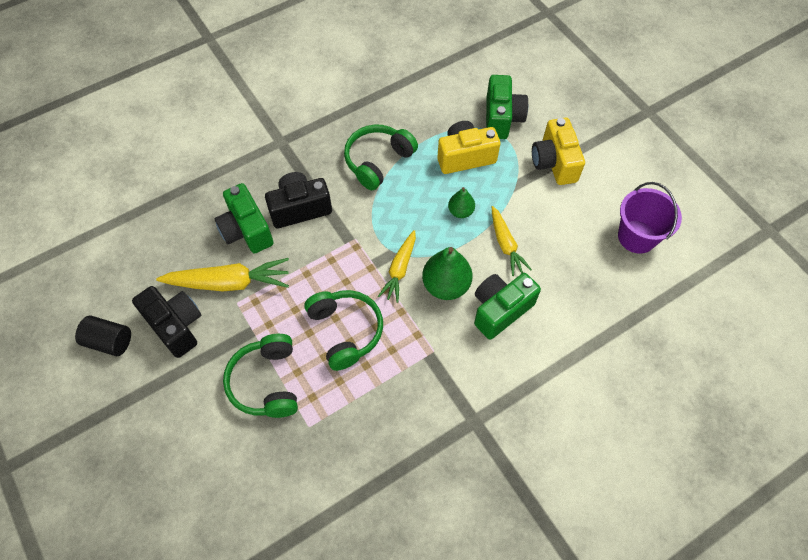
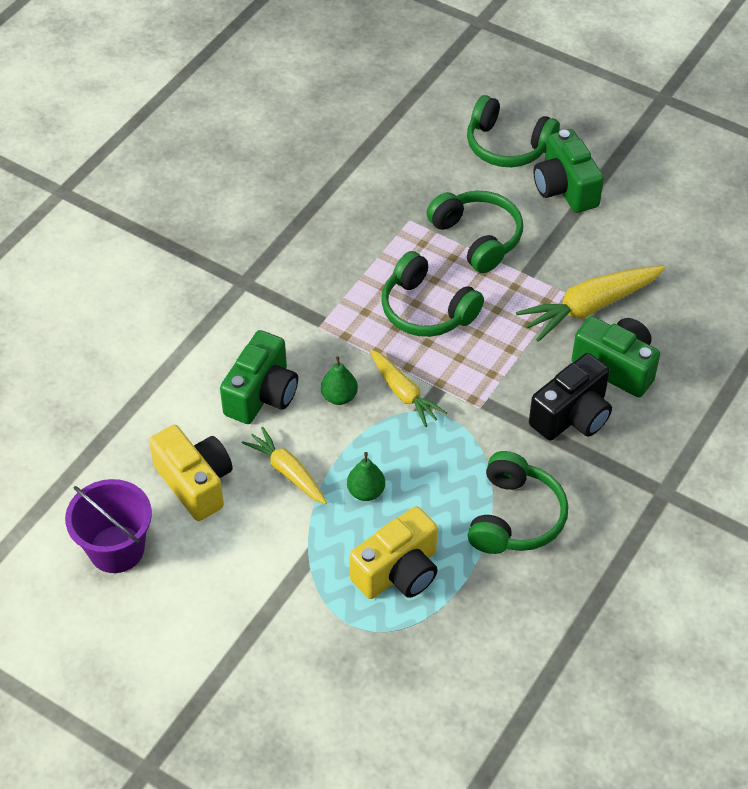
camera: 155 degrees right, 10 degrees down
(109, 341) = (665, 212): black cylinder -> none
(175, 474) = (507, 146): none -> green headphones
(176, 326) = (610, 249): black camera -> none
(400, 269) = (404, 393): yellow carrot -> yellow carrot turned 150 degrees clockwise
(446, 285) = (339, 397): green pear -> green pear, size x0.57
(502, 118) = (374, 658): green camera -> green camera (565, 188)
(554, 162) = (266, 614): yellow camera -> yellow camera (195, 483)

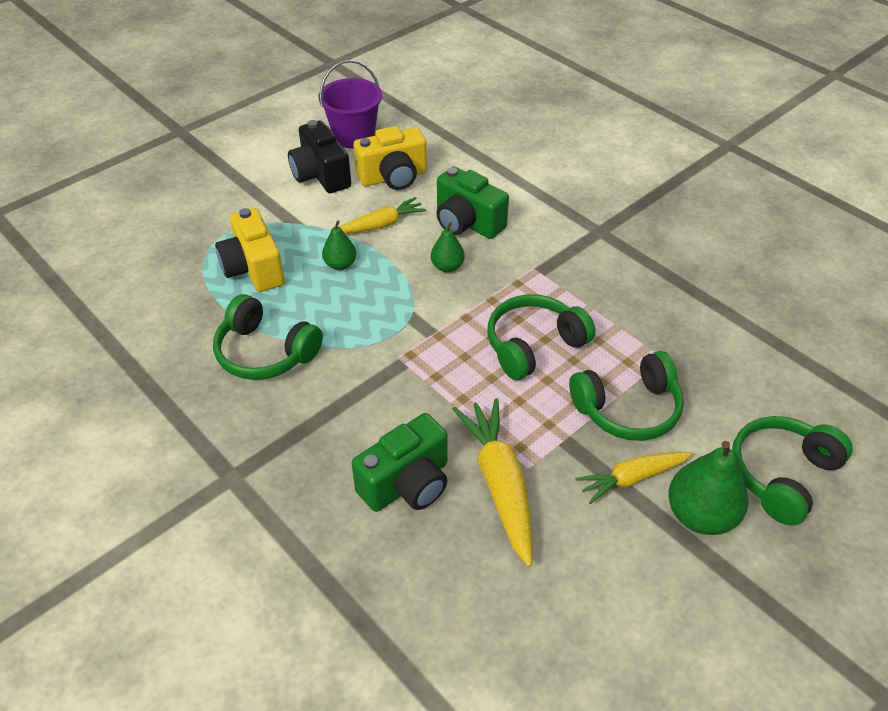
camera: 105 degrees right, 5 degrees down
(404, 393) = (435, 308): yellow carrot -> yellow carrot (632, 478)
(565, 188) = (700, 515): green camera -> green pear
(572, 416) = (358, 426): black camera -> black camera (321, 175)

